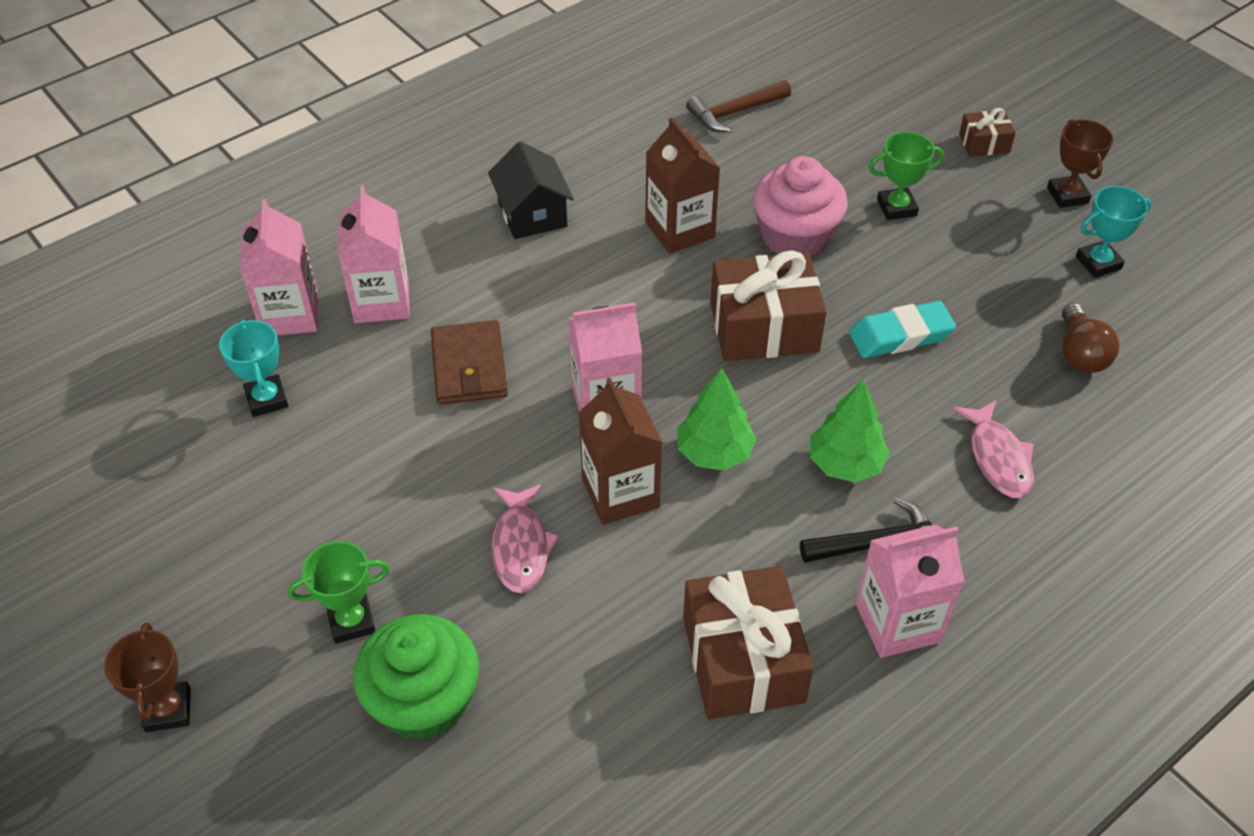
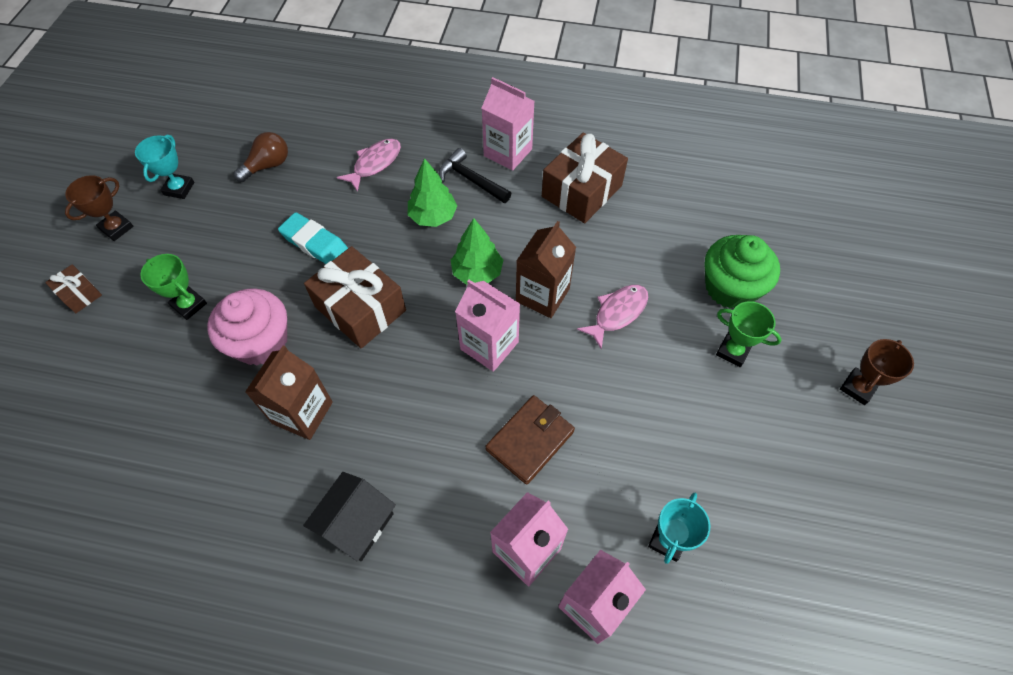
camera: 130 degrees left, 10 degrees up
(735, 112) = (129, 470): brown hammer -> none
(1098, 263) = (179, 189): turquoise trophy -> turquoise trophy turned 75 degrees clockwise

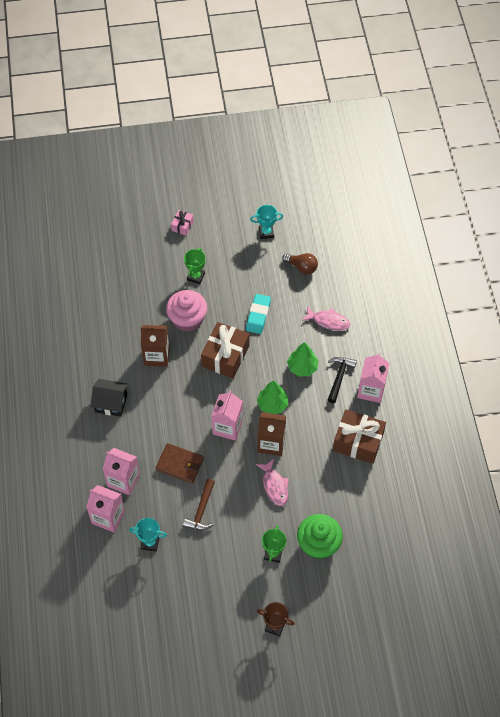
camera: 70 degrees right, 0 degrees up
(80, 294) = (182, 226): brown gift -> pink gift
(117, 228) = (228, 218): brown trophy -> none
(617, 313) = (274, 486): pink fish -> pink fish turned 45 degrees clockwise
(628, 433) = (201, 510): none -> brown hammer

